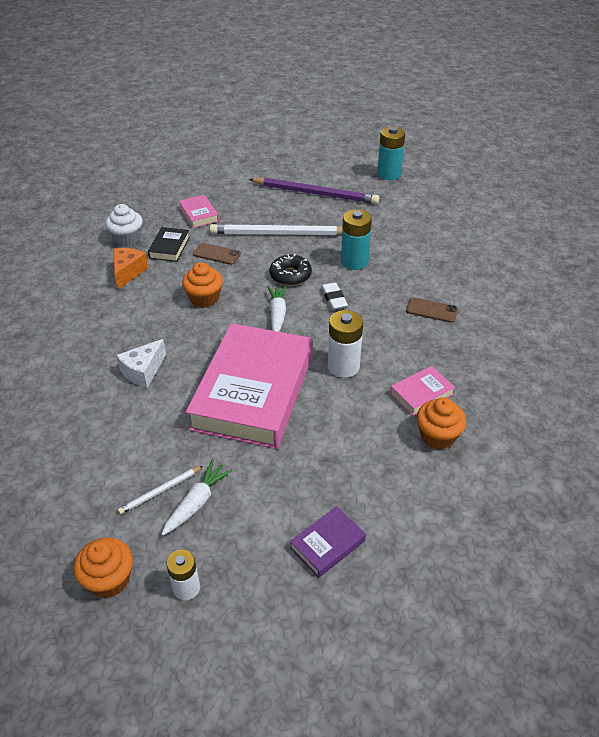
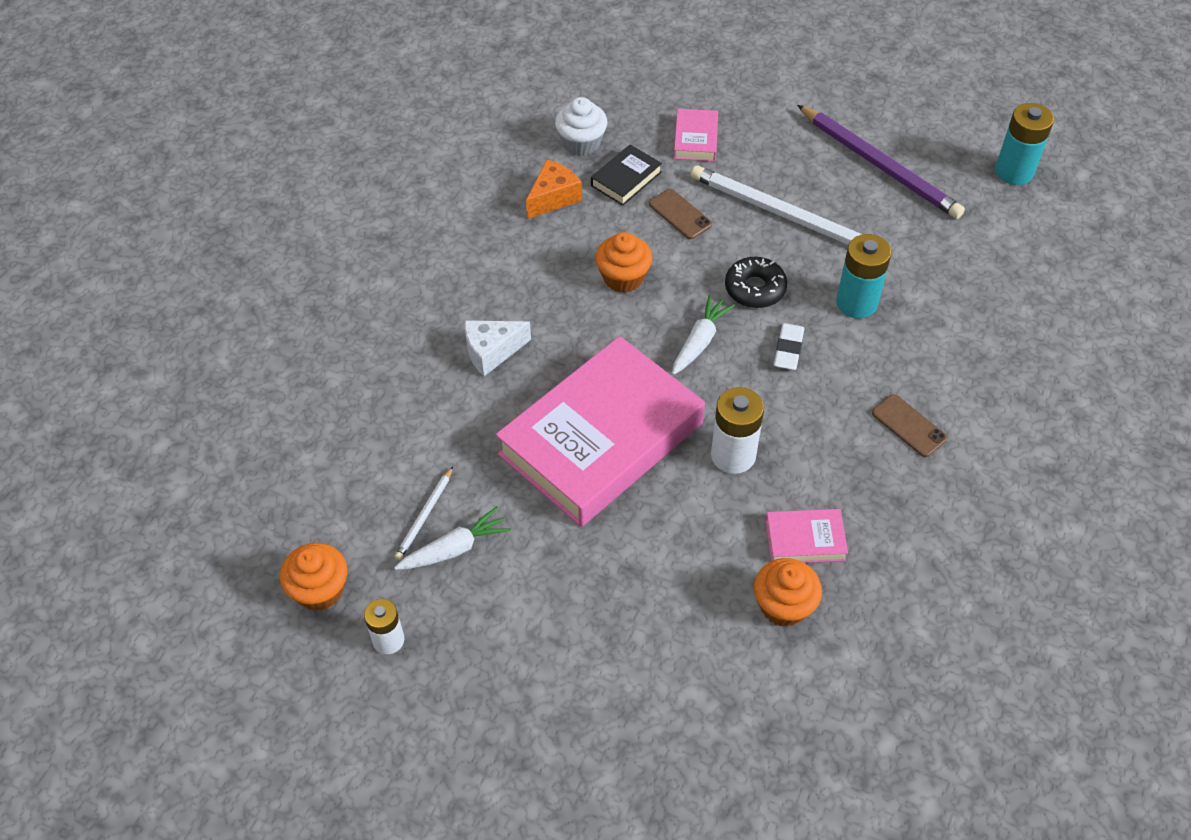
camera: 30 degrees right, 10 degrees up
(160, 491) = (425, 515): white pencil -> white pencil turned 60 degrees counterclockwise
(327, 544) = (562, 670): purple book -> none

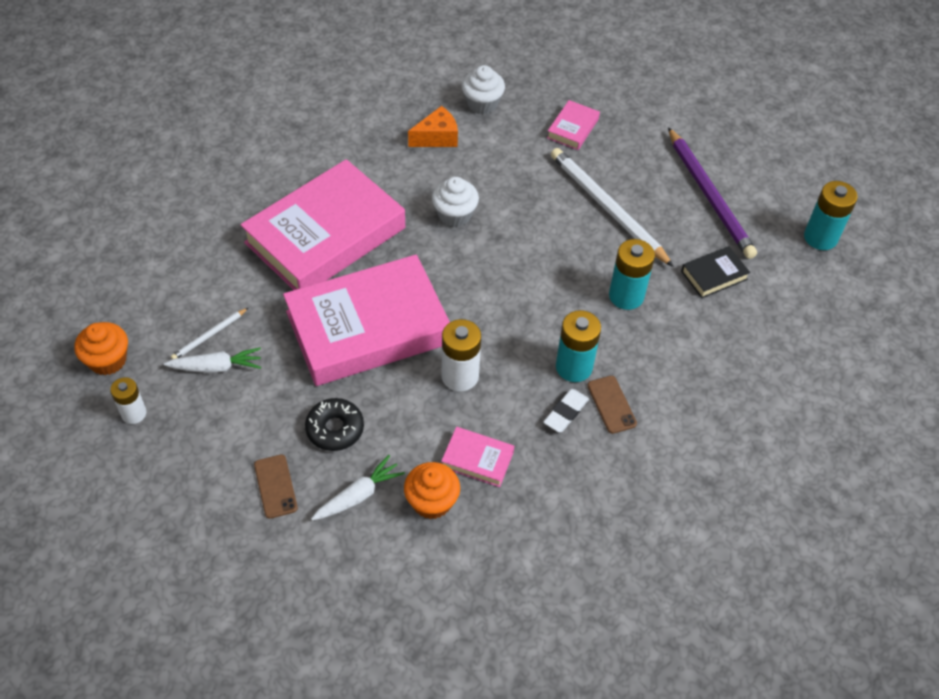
camera: 20 degrees right, 0 degrees up
(492, 351) = (325, 235): white cheese -> pink book
(623, 278) = (454, 214): orange cupcake -> white cupcake
(626, 179) = (500, 141): black book -> black book (714, 275)
(680, 214) = (526, 181): brown phone -> brown phone (275, 486)
(700, 341) = (485, 282): white carrot -> white carrot (358, 495)
(755, 289) = (551, 257): black donut -> black donut (335, 429)
(788, 349) = (550, 312): white eraser -> white eraser (565, 413)
(847, 400) = (574, 367): none -> turquoise battery

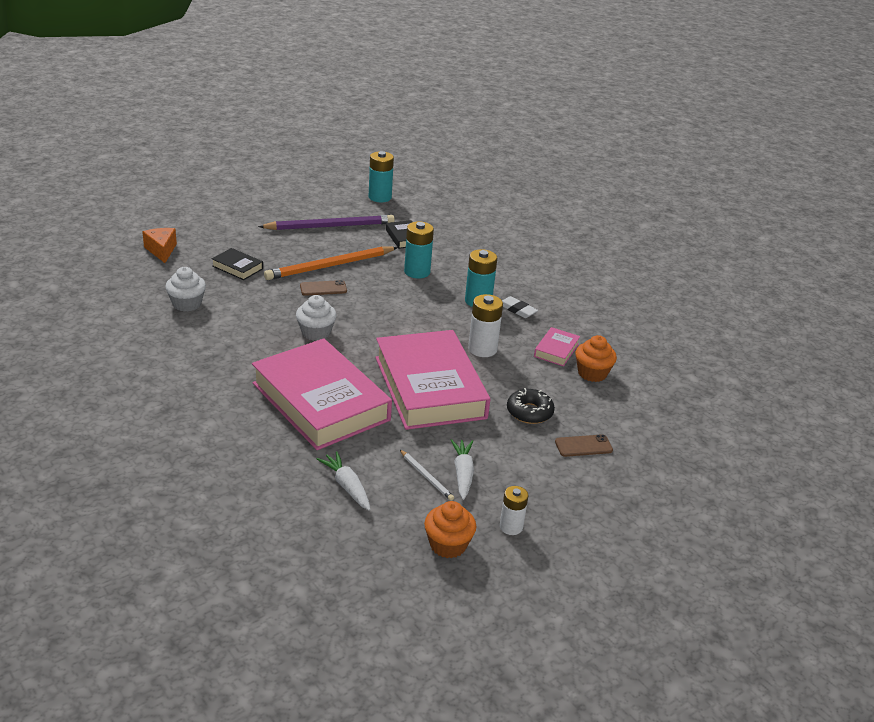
camera: 85 degrees left, 20 degrees down
(358, 495) = (589, 405): white carrot -> white carrot (347, 486)
(437, 138) = (220, 331): orange cheese -> orange cheese (161, 250)
(572, 128) = (237, 267): pink book -> black book
(607, 208) = (330, 266): white pencil -> orange pencil
(611, 404) = (511, 292): brown phone -> brown phone (323, 288)

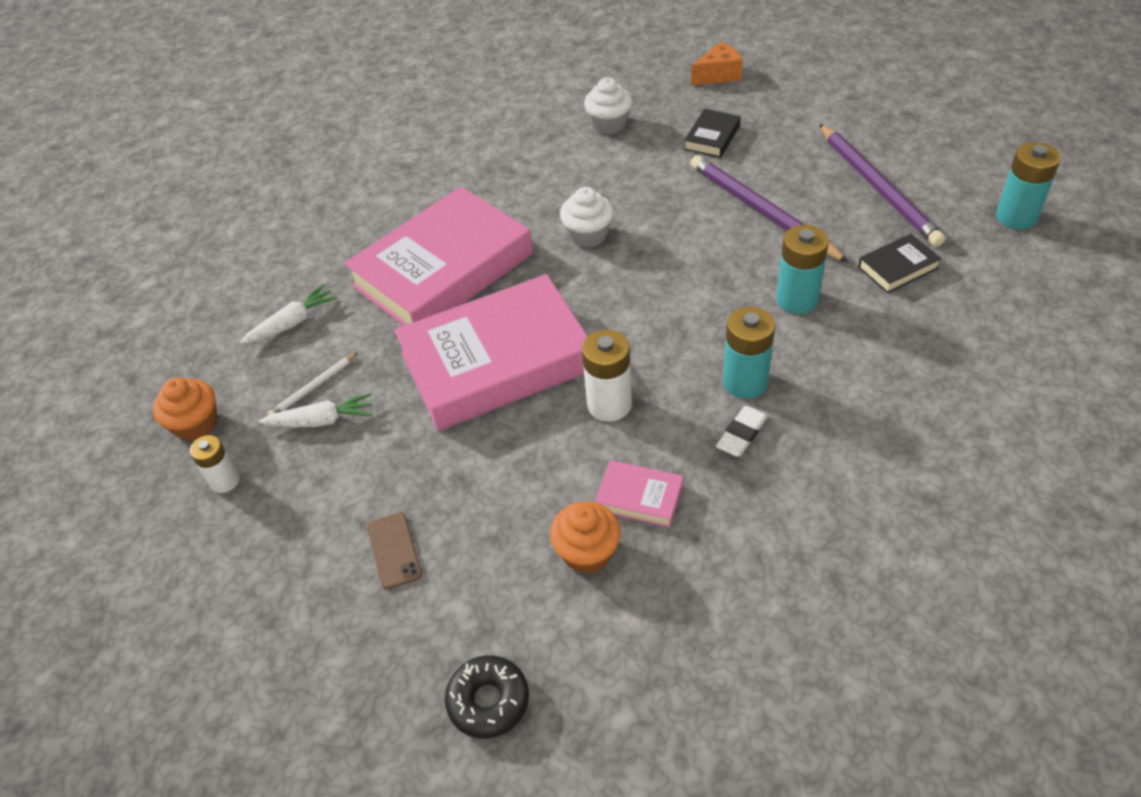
camera: 90 degrees right, 15 degrees up
(323, 288) = (699, 218): brown phone -> none
(330, 266) = (762, 211): orange pencil -> purple pencil
(529, 412) = (463, 477): black donut -> black donut (488, 701)

